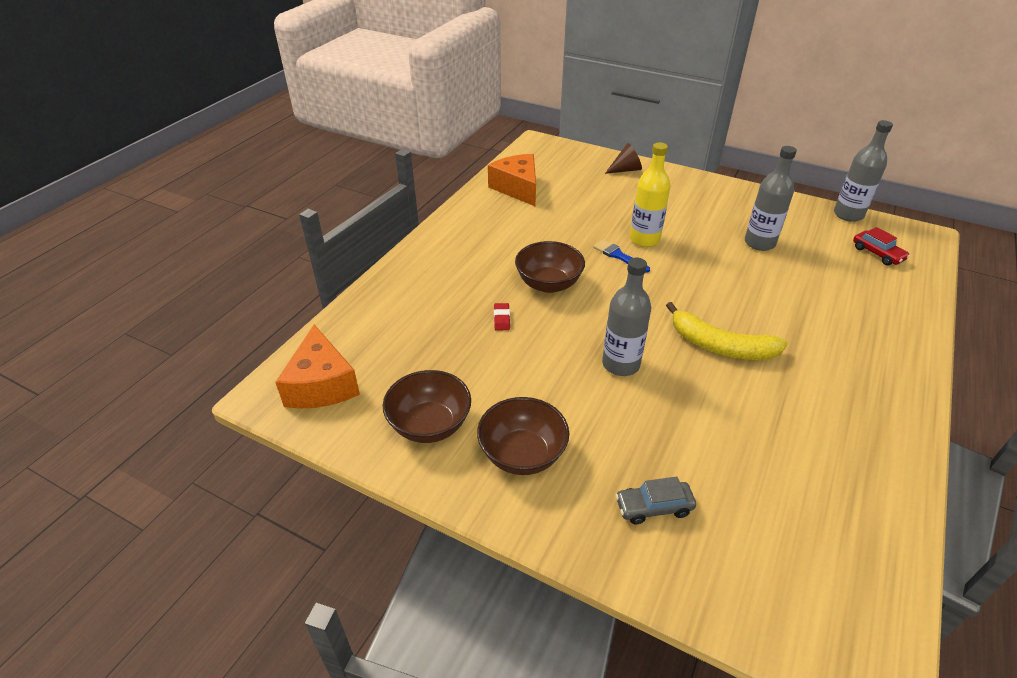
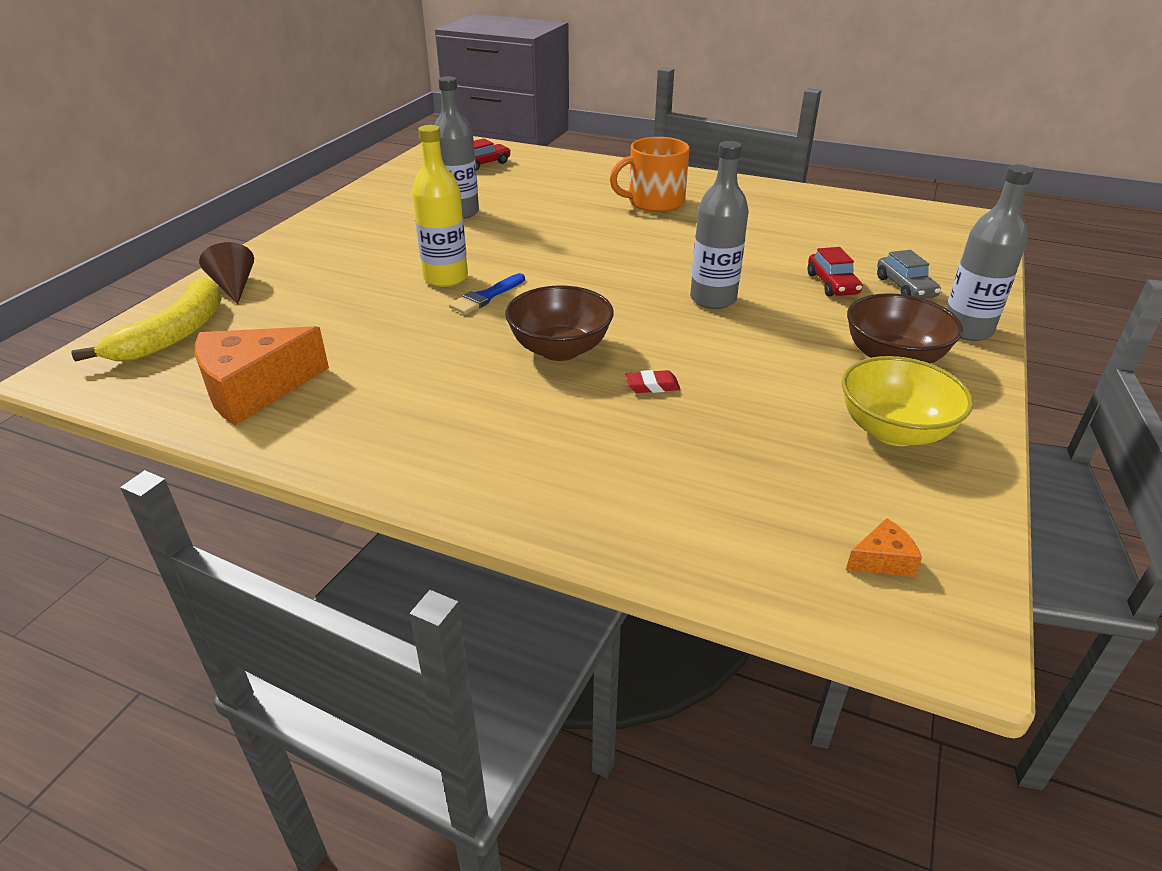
camera: 95 degrees left, 5 degrees down
(321, 384) = (882, 560): orange cheese -> orange cheese, size x0.43
(430, 425) = (894, 431): brown bowl -> yellow bowl
(655, 449) = (832, 284): none -> red car
(720, 346) = (659, 245): yellow banana -> yellow banana (174, 334)
(823, 354) = (654, 202): none -> orange mug
(848, 214) = (405, 167): grey bottle -> grey bottle (966, 330)

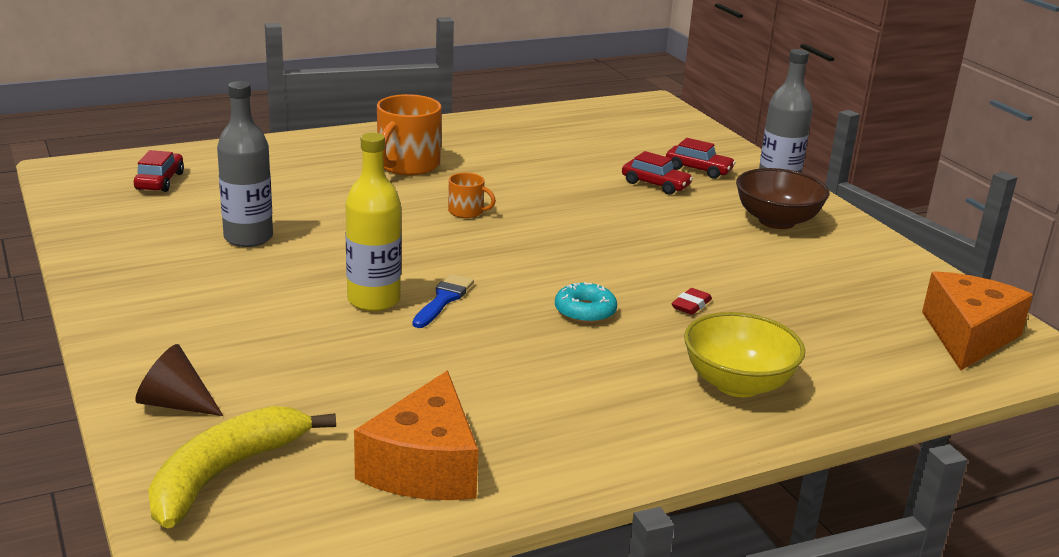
camera: 50 degrees left, 10 degrees down
(174, 334) = (225, 473): yellow banana -> yellow banana turned 120 degrees counterclockwise
(486, 297) = (443, 299): blue brush -> blue brush turned 150 degrees counterclockwise
(560, 349) = (585, 311): brown bowl -> turquoise donut
(628, 247) = (466, 211): none -> orange mug
(713, 299) = (607, 227): grey bottle -> none
(882, 560) = (968, 336): orange cheese -> orange cheese, size x2.30
(894, 431) = (853, 265): yellow bowl -> yellow bowl (737, 384)
(905, 287) = (698, 169): grey car -> red car

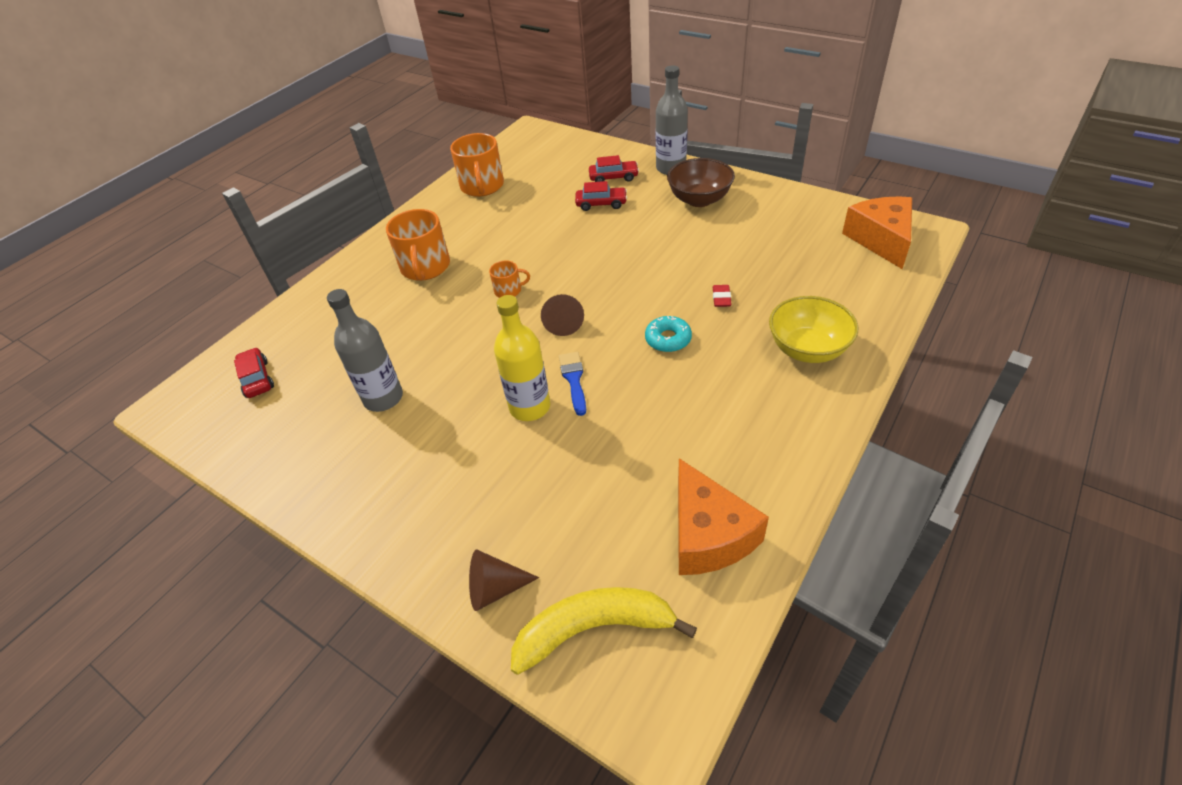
camera: 25 degrees left, 20 degrees up
(225, 473) = (594, 628): yellow banana -> yellow banana turned 75 degrees clockwise
(490, 256) = (563, 323): none -> brown cone
(544, 127) = (482, 186): none -> orange mug

